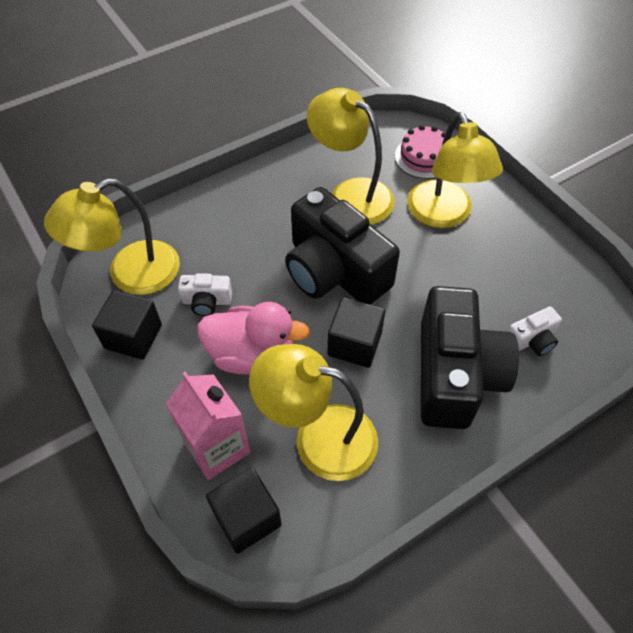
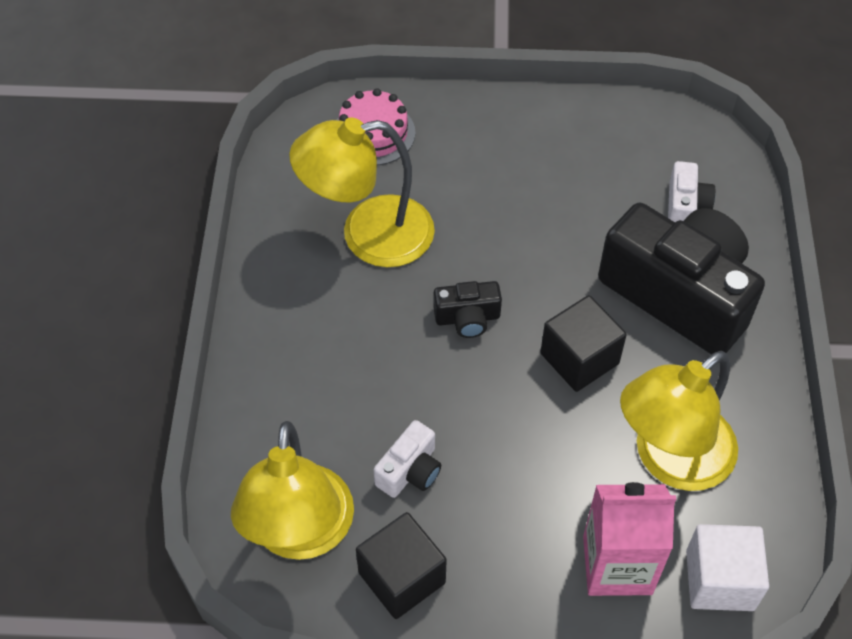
camera: 55 degrees left, 0 degrees up
(247, 518) = (720, 580): black cube -> white cube
(252, 355) = (521, 465): pink duck -> none
(334, 271) = (467, 318): black camera -> black camera, size x0.43
(443, 215) = (472, 171): yellow lamp -> none

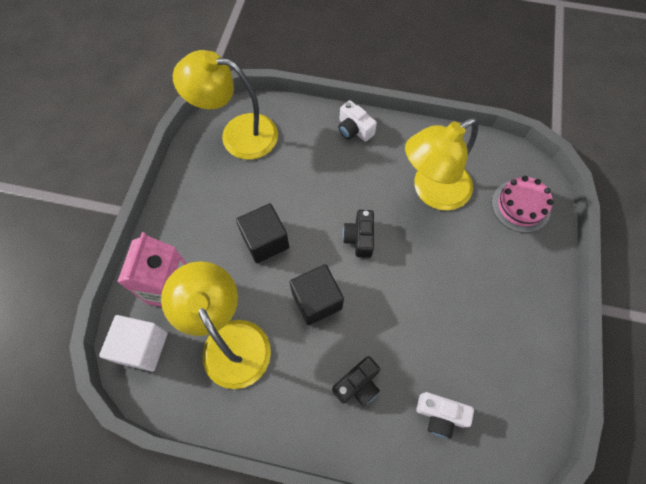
camera: 100 degrees right, 10 degrees up
(368, 235) = (432, 191): yellow lamp -> yellow lamp turned 120 degrees counterclockwise
(402, 578) = (199, 177): black cube -> black cube (265, 241)
(410, 471) = (261, 190): white camera -> white camera (354, 129)
(679, 294) = (357, 384): black camera -> black camera, size x0.43

